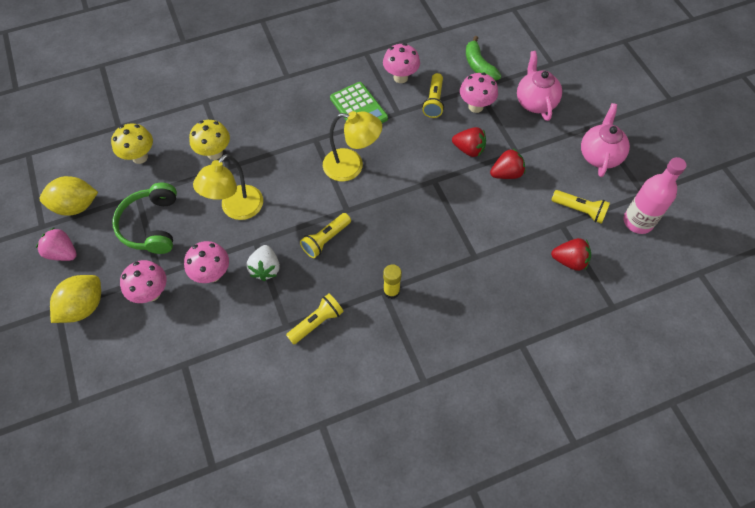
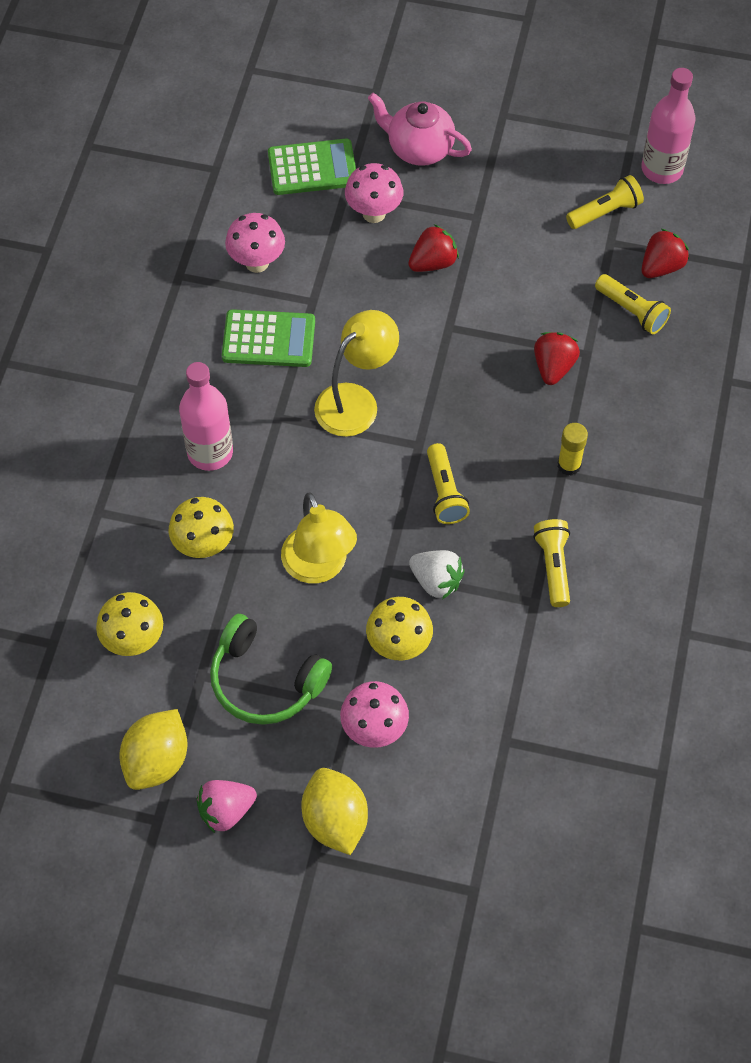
camera: 55 degrees left, 0 degrees up
(212, 274) = (399, 645): pink mushroom -> yellow mushroom
(272, 124) = (210, 452): none -> pink bottle
(434, 101) = (328, 251): yellow flashlight -> yellow flashlight (632, 311)
(479, 66) = (312, 168): green banana -> green calculator
(506, 173) = (499, 248): red strawberry -> red strawberry (553, 367)
(600, 155) = (548, 141): pink teapot -> none

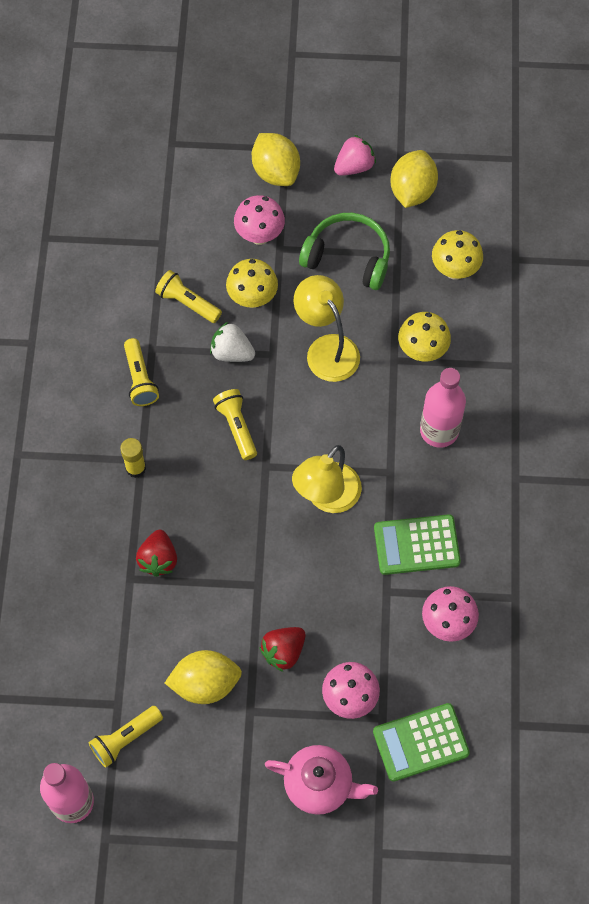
camera: 170 degrees right, 5 degrees up
(518, 246) = (205, 684): none -> yellow lemon
(632, 311) = (92, 629): yellow flashlight -> yellow flashlight (187, 302)
(661, 267) = (67, 684): red strawberry -> none

